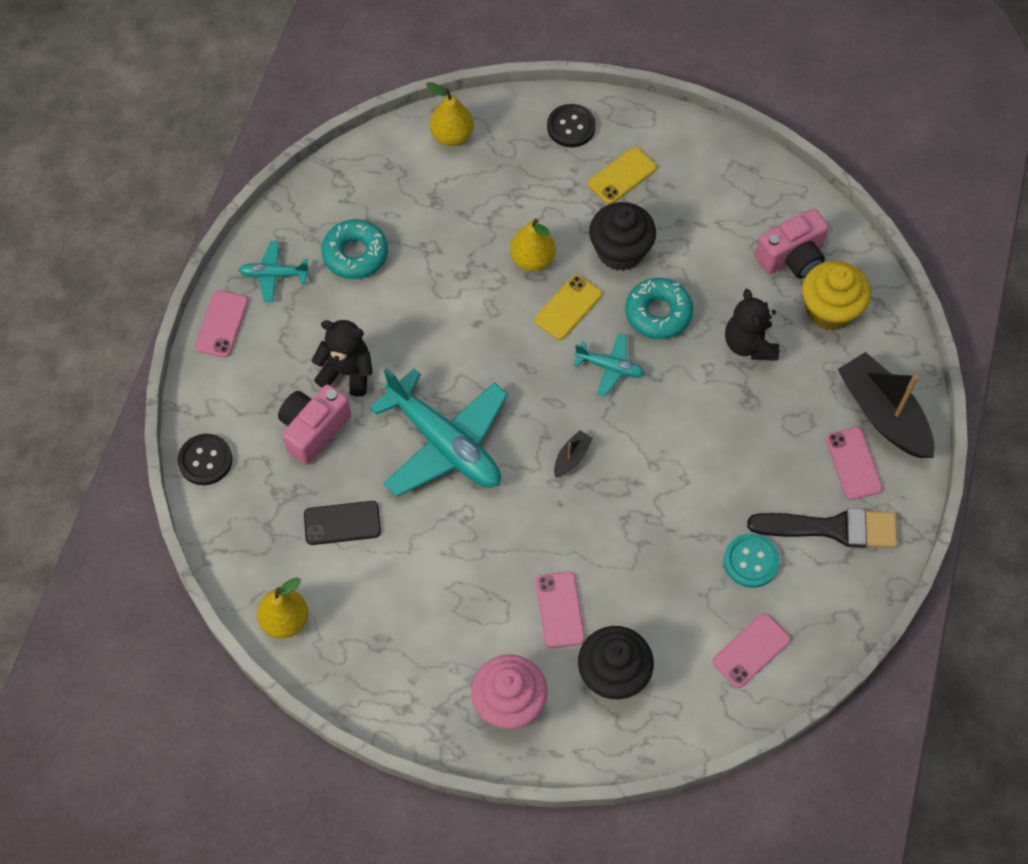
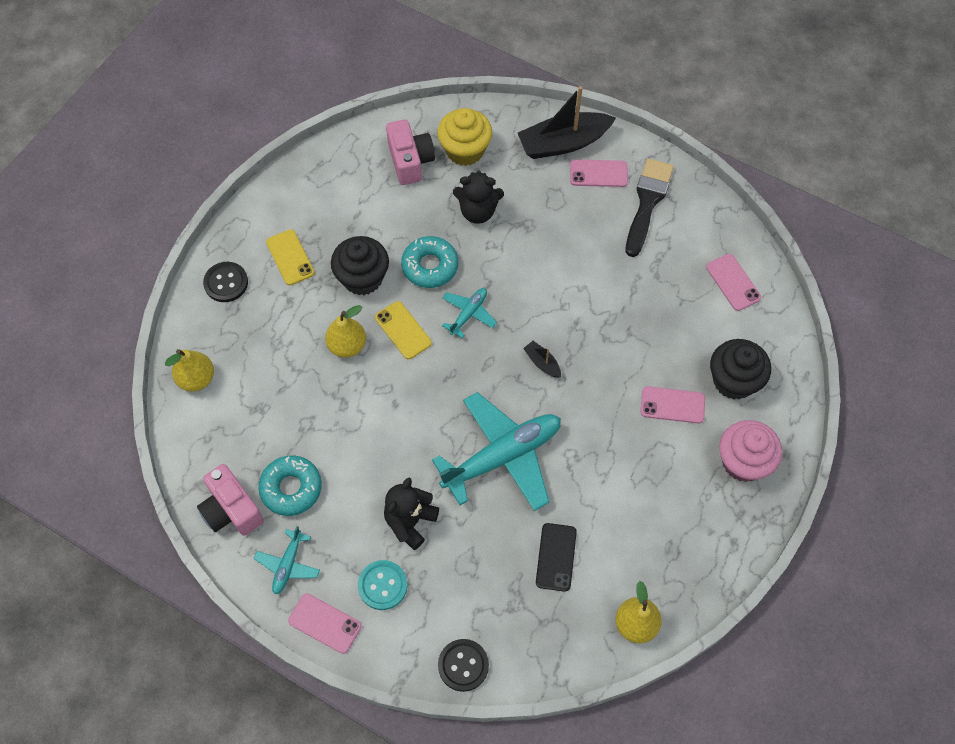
camera: 75 degrees left, 0 degrees up
(313, 430) = (459, 562): pink camera -> pink camera (231, 510)
(751, 561) = (661, 262): turquoise button -> turquoise button (382, 585)

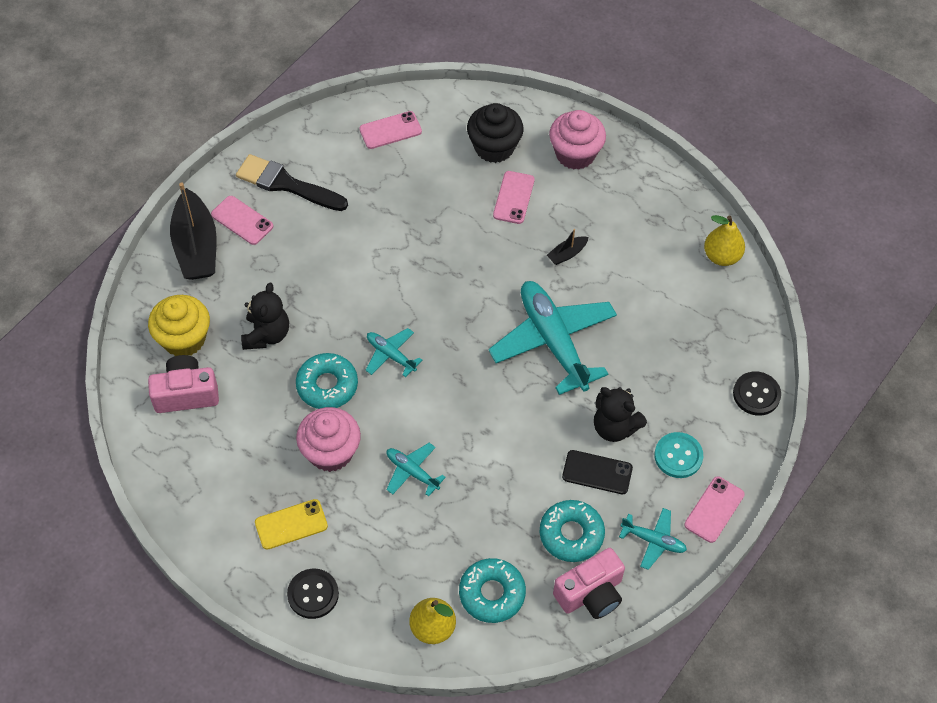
camera: 85 degrees left, 5 degrees down
(229, 424) = (492, 593): none -> turquoise donut
(347, 345) = (412, 472): yellow pear -> turquoise plane
(362, 278) = (330, 452): black cupcake -> pink cupcake
(403, 330) = (401, 417): yellow phone -> none
(542, 363) = (456, 296): black boat -> black boat (567, 254)
(556, 557) = (657, 309): black phone -> black phone (597, 472)
(598, 173) = (242, 220): pink phone -> pink phone turned 60 degrees counterclockwise

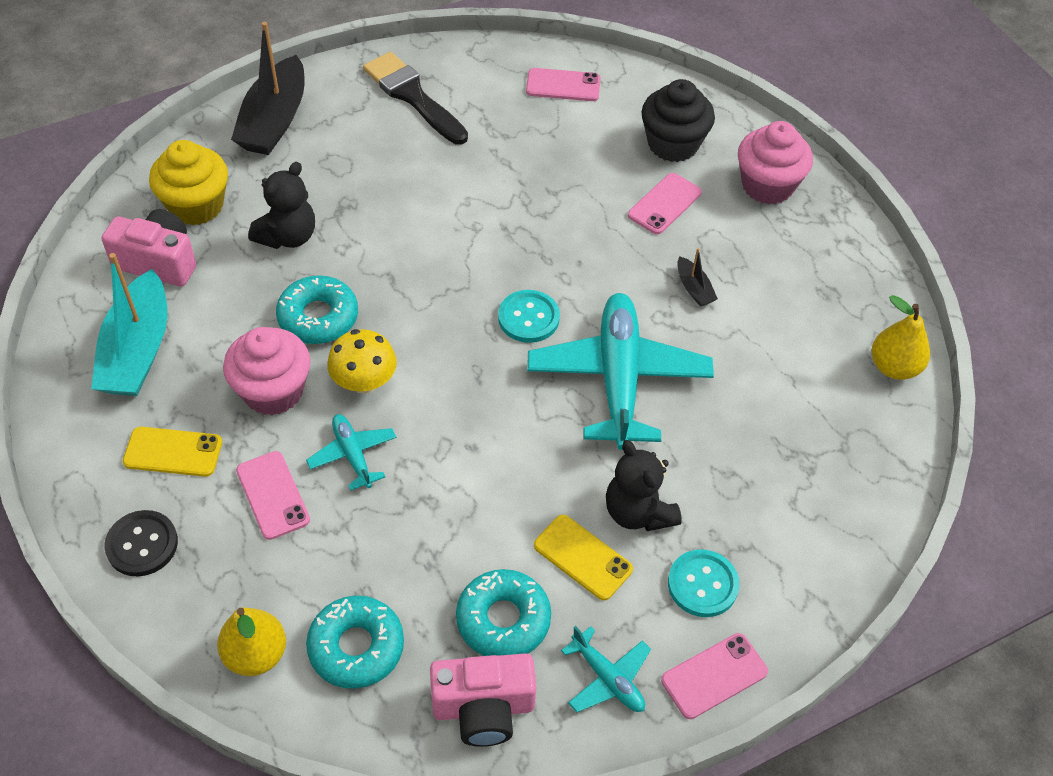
camera: 25 degrees right, 5 degrees down
(217, 465) = (138, 350): none -> turquoise boat
(242, 220) = (340, 114): pink phone -> pink phone (272, 495)
(388, 418) = (364, 382): none -> yellow mushroom
(391, 355) = (413, 314): turquoise plane -> none
(470, 323) = (528, 318): none -> turquoise button
(567, 254) = (694, 288): black boat -> black boat turned 105 degrees counterclockwise
(597, 472) = (582, 557): black phone -> yellow phone
(756, 394) = (853, 553): black button -> none

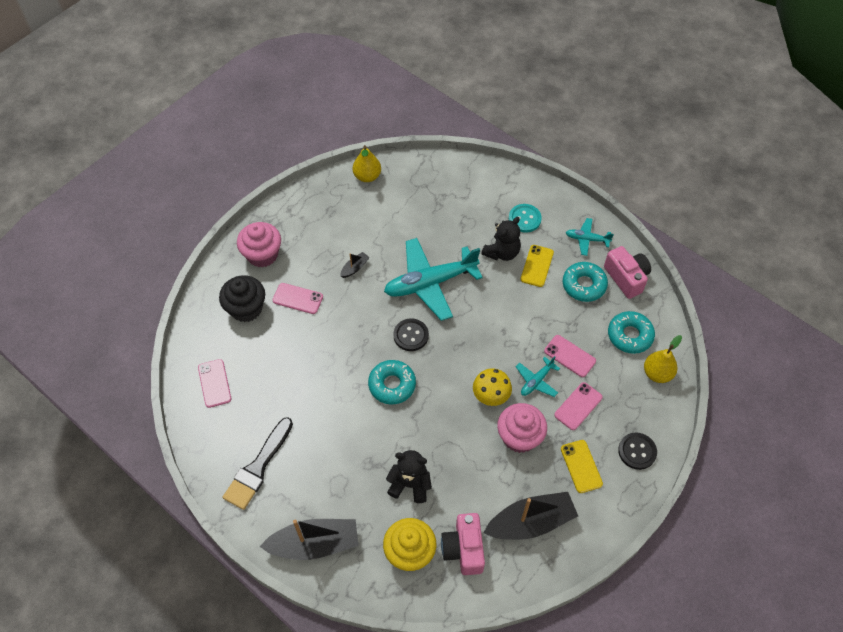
camera: 110 degrees left, 5 degrees up
(138, 350) = (530, 522): turquoise boat -> black boat
(318, 317) = (460, 438): turquoise donut -> turquoise donut (392, 385)
(528, 318) = (411, 335): turquoise button -> black button
(607, 678) = (587, 239): turquoise plane -> turquoise plane turned 105 degrees counterclockwise
(714, 676) = (564, 204): pink phone -> pink phone (569, 356)

